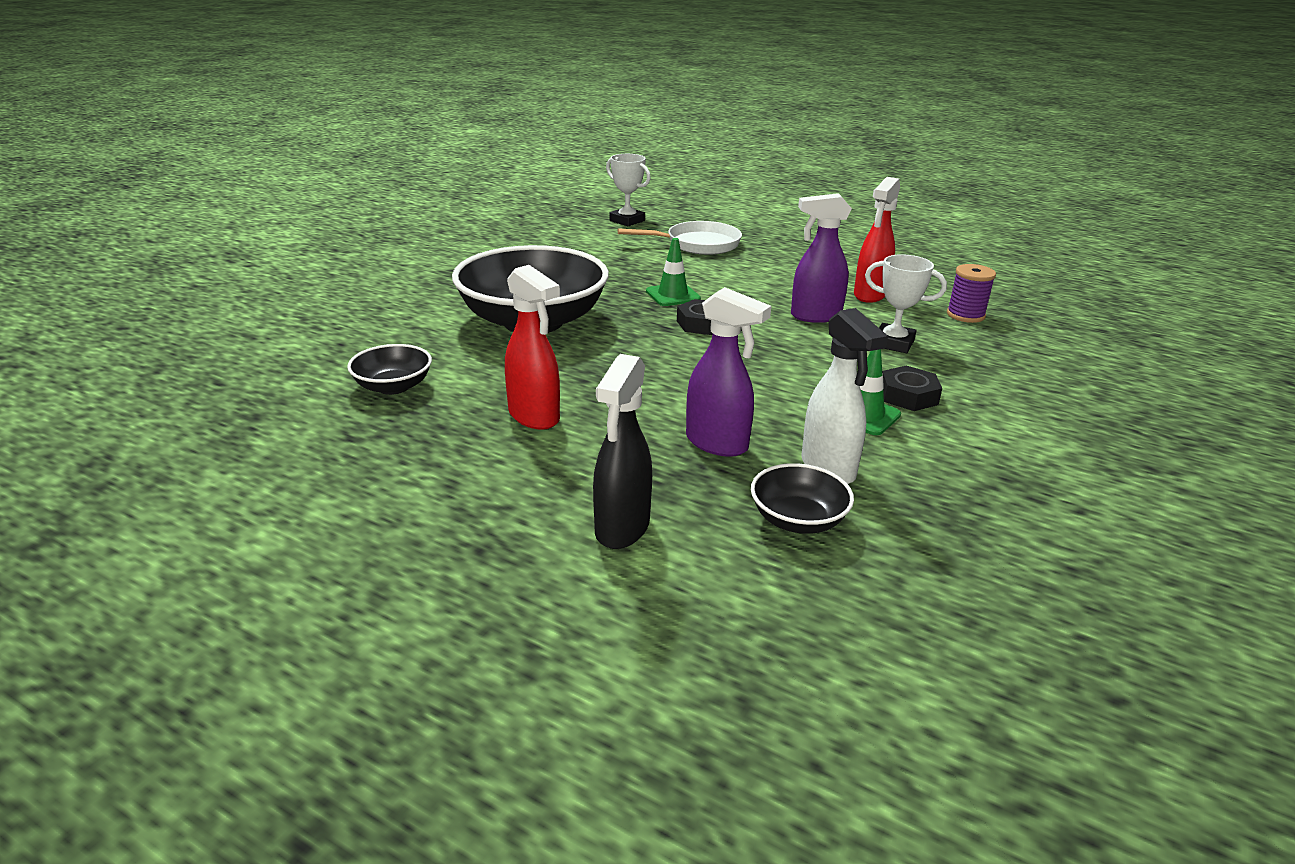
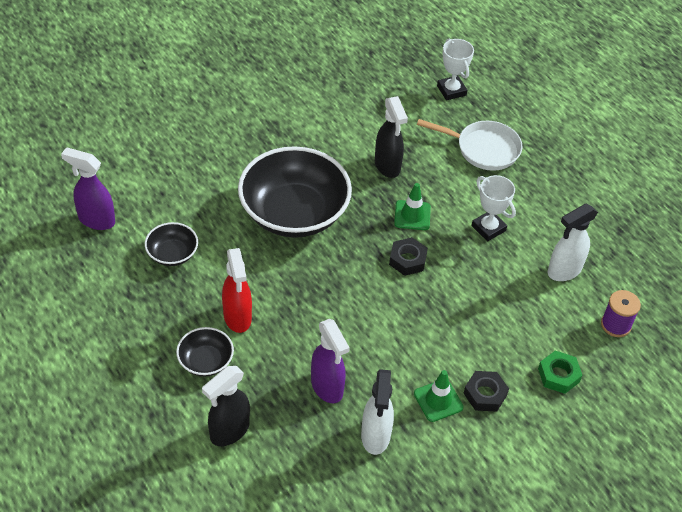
camera: 25 degrees right, 20 degrees up
(610, 272) = (387, 166): none -> black spray bottle
(798, 520) = (325, 467): black bowl -> black bowl (205, 361)
(815, 316) = (497, 282): purple spray bottle -> purple spray bottle (96, 220)
(870, 295) = (564, 271): red spray bottle -> white spray bottle
(893, 343) = (527, 336): white trophy -> white trophy (488, 228)
(962, 361) = (558, 375): none -> green nut

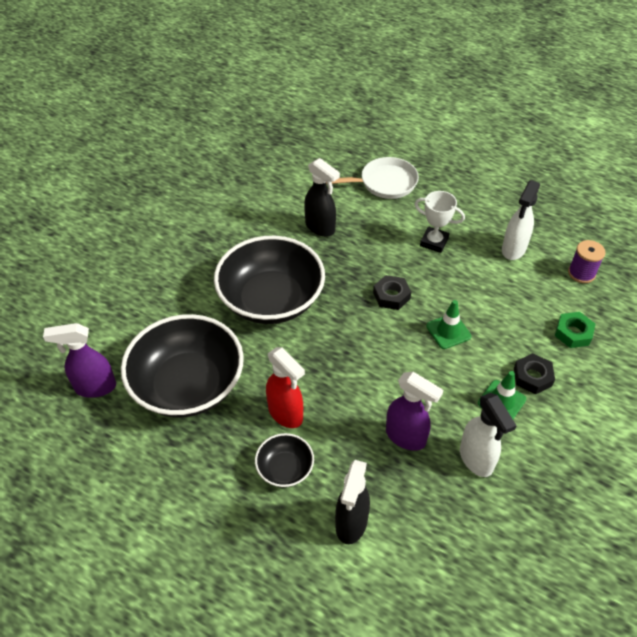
camera: 25 degrees left, 0 degrees up
(172, 254) = (188, 385): black bowl -> black bowl, size x2.18
(412, 215) = (368, 258): green traffic cone -> green traffic cone (448, 331)
(451, 90) = (327, 149): white trophy -> none

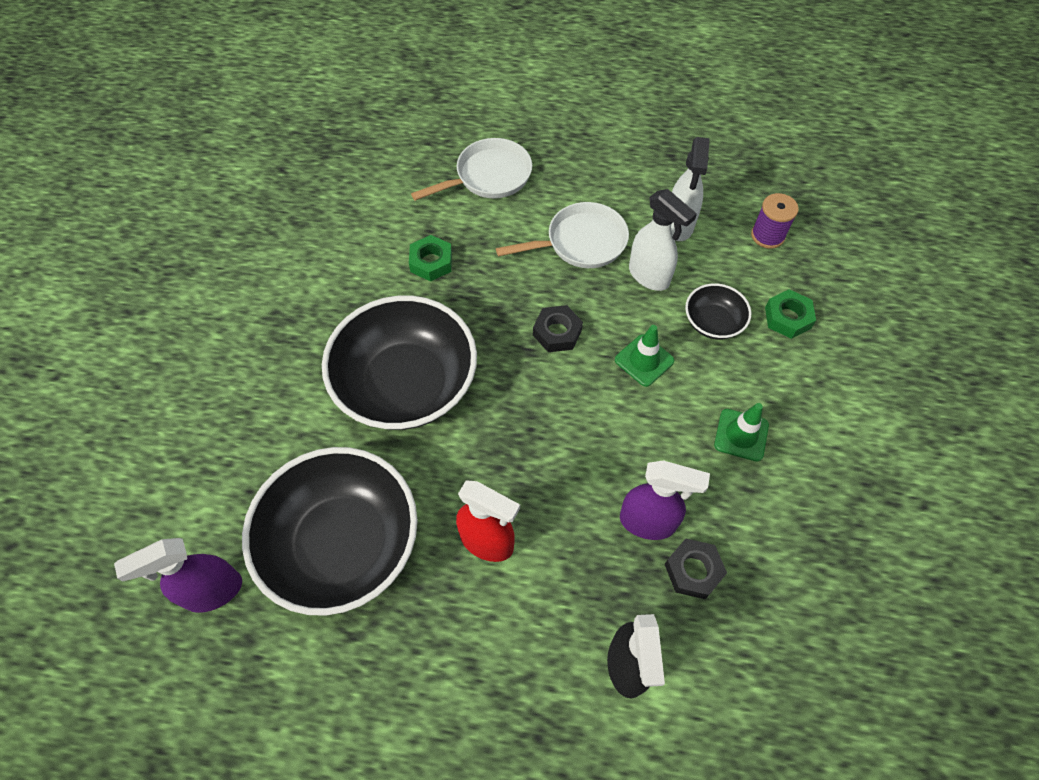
camera: 20 degrees left, 10 degrees up
(285, 468) = (516, 620): black bowl -> black bowl (713, 322)
(320, 228) = (431, 262): black spray bottle -> green nut
(434, 242) = (581, 242): white trophy -> white pan
(476, 459) = (741, 523): white spray bottle -> white spray bottle (649, 276)
(532, 377) = (764, 391): black nut -> black nut (693, 571)

